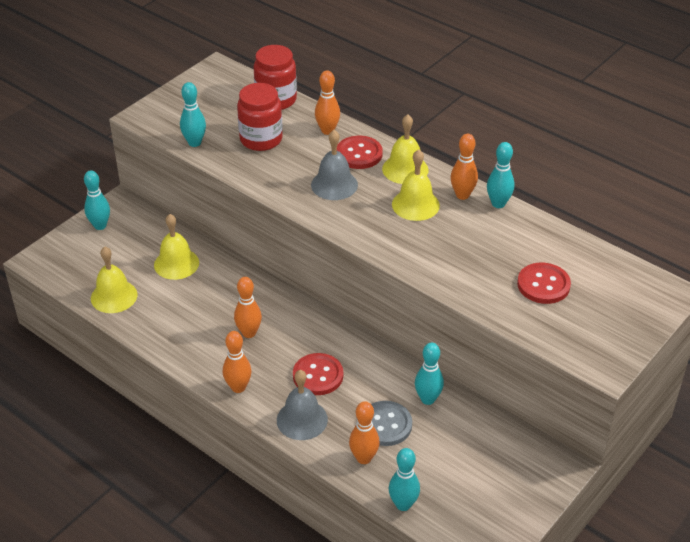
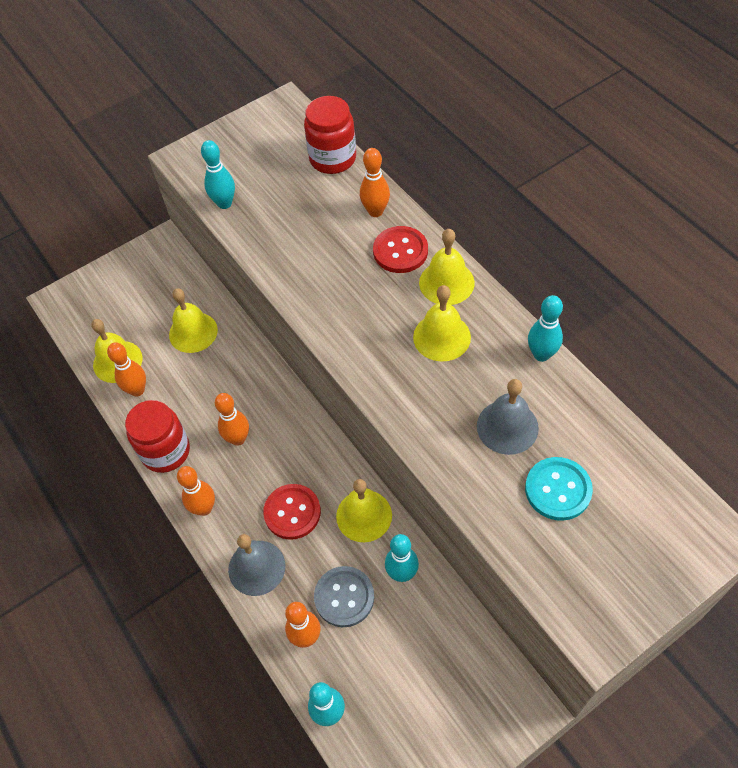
camera: 20 degrees right, 15 degrees up
(100, 226) = (133, 268): turquoise bowling pin -> none
(261, 139) = (297, 211): red jar -> red jar (165, 451)
(334, 185) = (357, 290): grey bell -> grey bell (507, 427)
(380, 366) = (364, 515): none -> yellow bell
(462, 195) = (502, 333): orange bowling pin -> orange bowling pin (137, 390)
(543, 285) = (558, 489): red button -> turquoise button

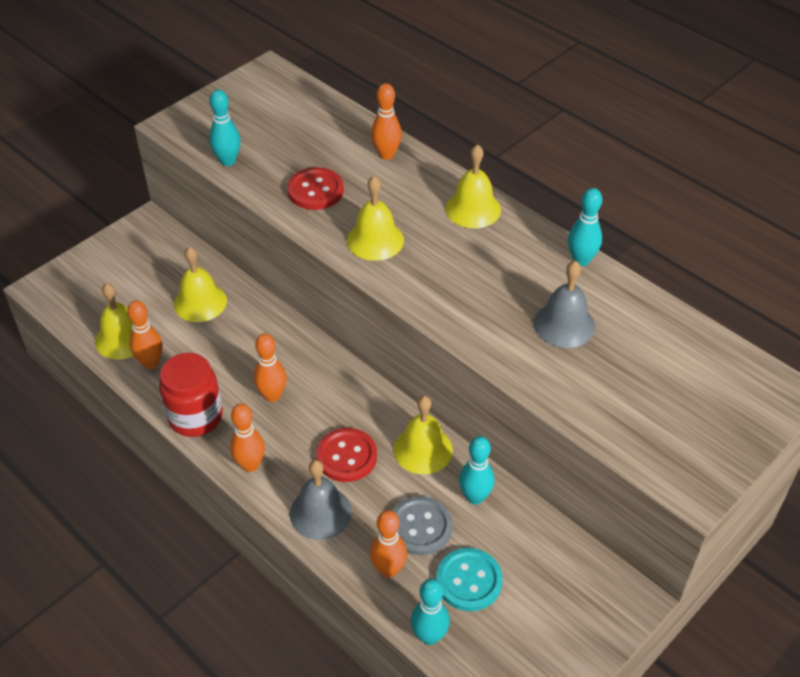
camera: 15 degrees left, 10 degrees down
(333, 159) = (331, 113): red jar -> none
(400, 251) = (420, 186): red button -> red button (315, 191)
(441, 337) = (480, 255): yellow bell -> yellow bell (375, 240)
(558, 489) = (626, 371): turquoise button -> turquoise button (469, 581)

